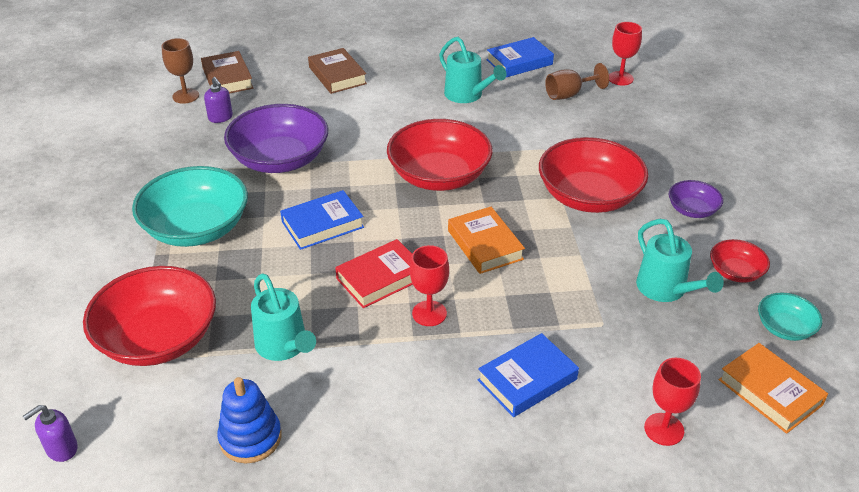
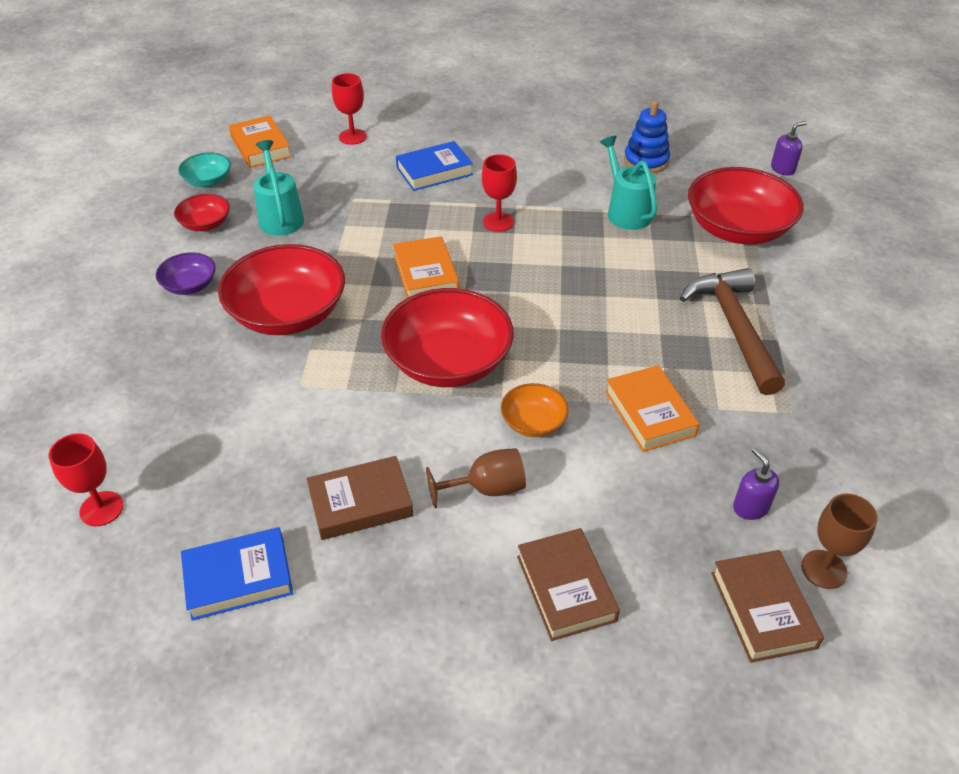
camera: 170 degrees left, 5 degrees up
(196, 228) = (734, 328): turquoise bowl -> brown hammer
(280, 159) = (650, 413): purple bowl -> orange book
(322, 224) = (593, 316): blue book -> none
(365, 145) = (533, 422): none -> orange bowl
(380, 278) = (537, 255): red book -> none
(467, 95) = (360, 503): turquoise watering can -> brown book
(569, 94) = (205, 482): brown goblet -> brown goblet (486, 488)

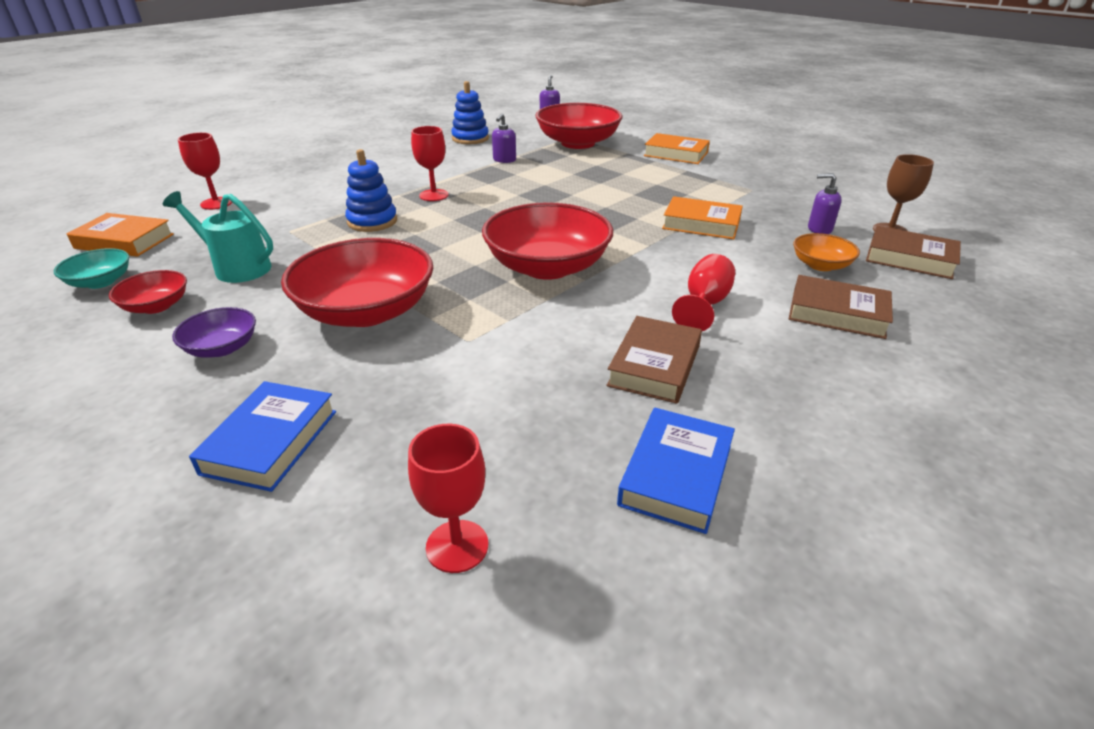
camera: 50 degrees left, 10 degrees down
(414, 224) = (372, 221): none -> blue stacking toy
(426, 274) = (437, 238): orange book -> orange book (676, 154)
(434, 171) = (331, 193): blue book -> blue book (270, 441)
(486, 488) = (704, 304): brown goblet -> red goblet
(533, 422) = (658, 262): orange bowl -> orange bowl (821, 265)
(625, 211) = (504, 160): turquoise watering can -> purple soap dispenser
(734, 328) = (661, 175): brown hammer -> none

